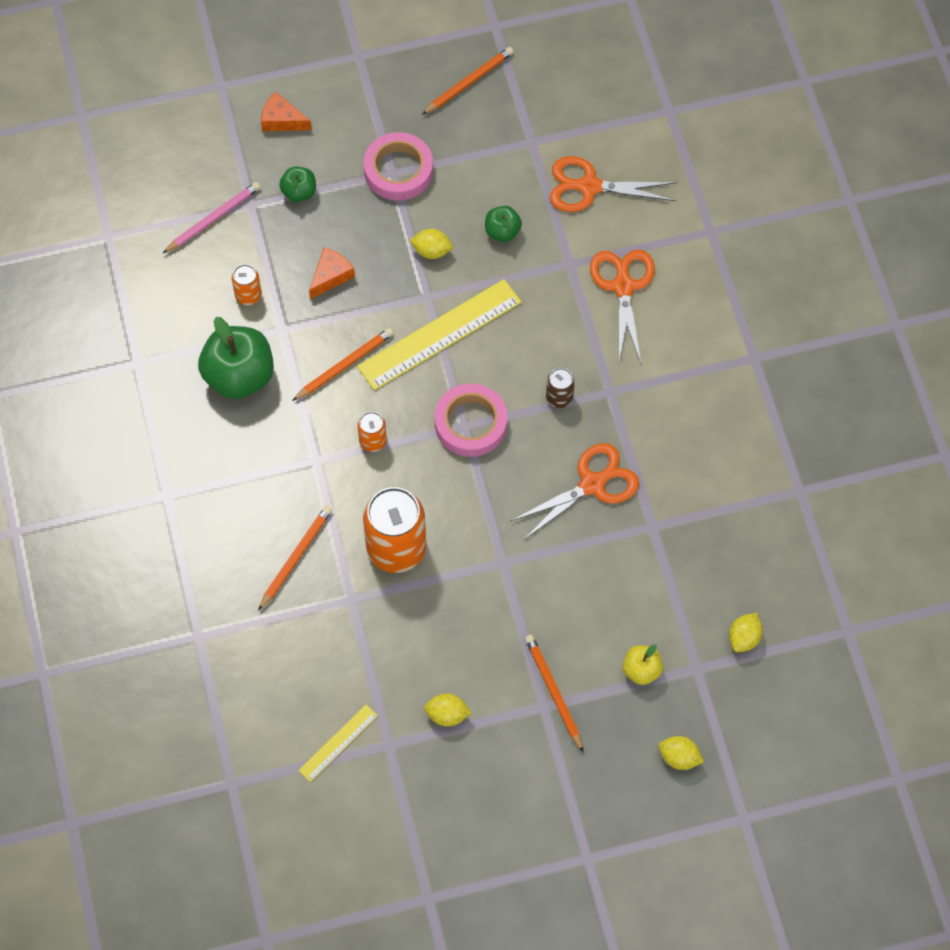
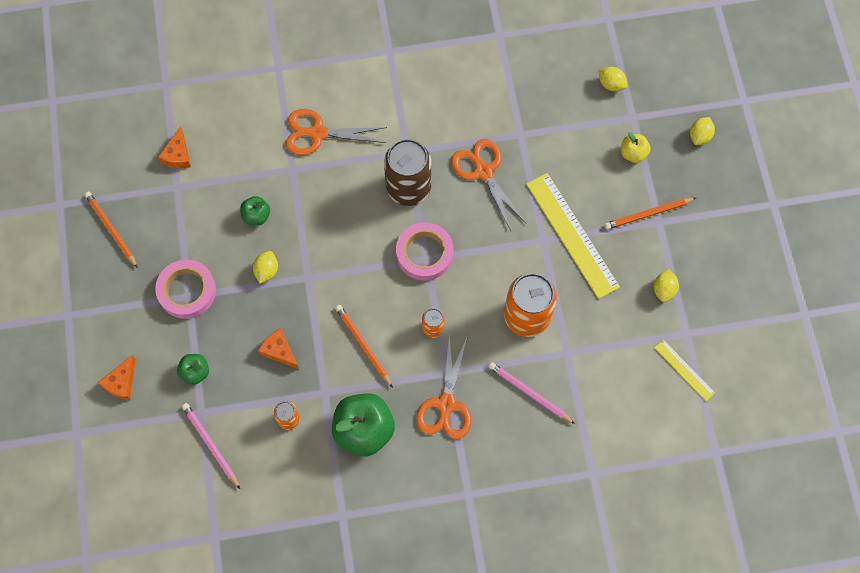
camera: 85 degrees left, 5 degrees up
(295, 557) = (529, 393): orange pencil -> pink pencil
(439, 334) = (343, 270): yellow ruler -> yellow ruler (572, 235)
(559, 397) = (408, 188): brown can -> brown can, size x2.12
(574, 137) = (178, 155): none -> orange cheese
(589, 187) = (225, 148): orange scissors -> orange scissors (446, 404)

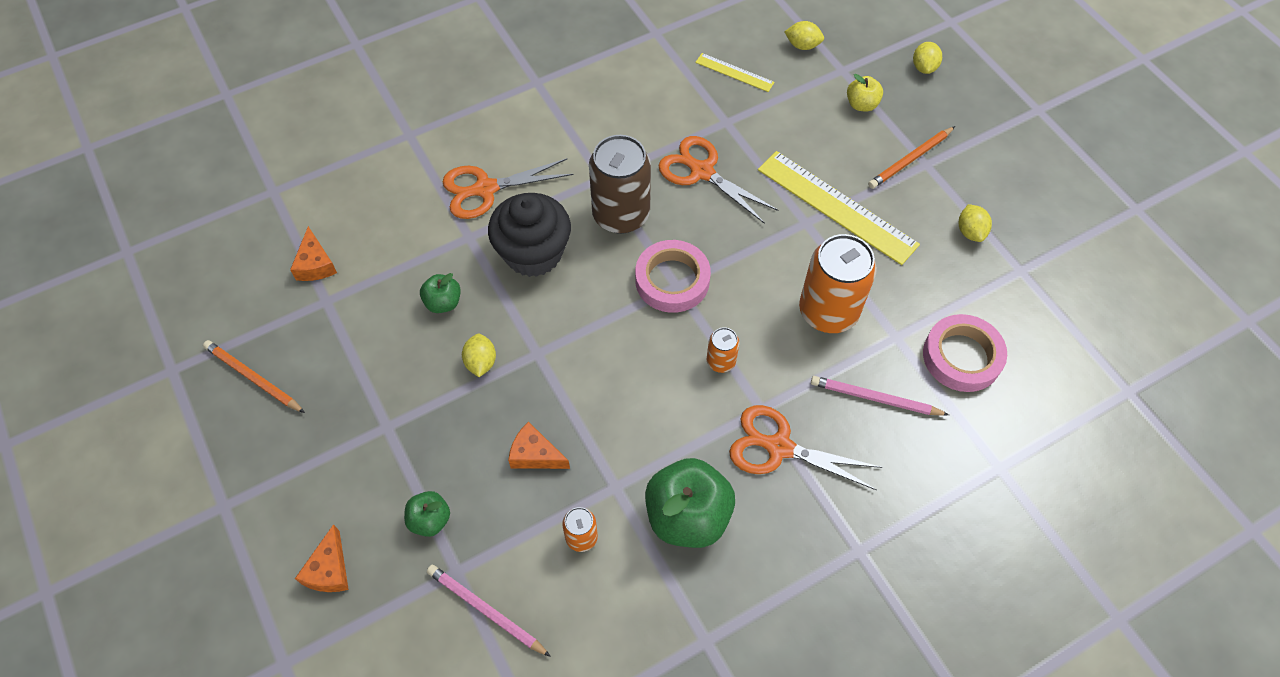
camera: 20 degrees left, 10 degrees down
(187, 291) = (382, 421): pink tape -> pink tape (962, 357)
(333, 198) = (533, 253): none -> black cupcake
(363, 345) = (642, 411): orange pencil -> none
(446, 404) = (779, 447): orange scissors -> orange scissors turned 120 degrees clockwise
(684, 370) = (1041, 311): yellow ruler -> yellow ruler (734, 72)

